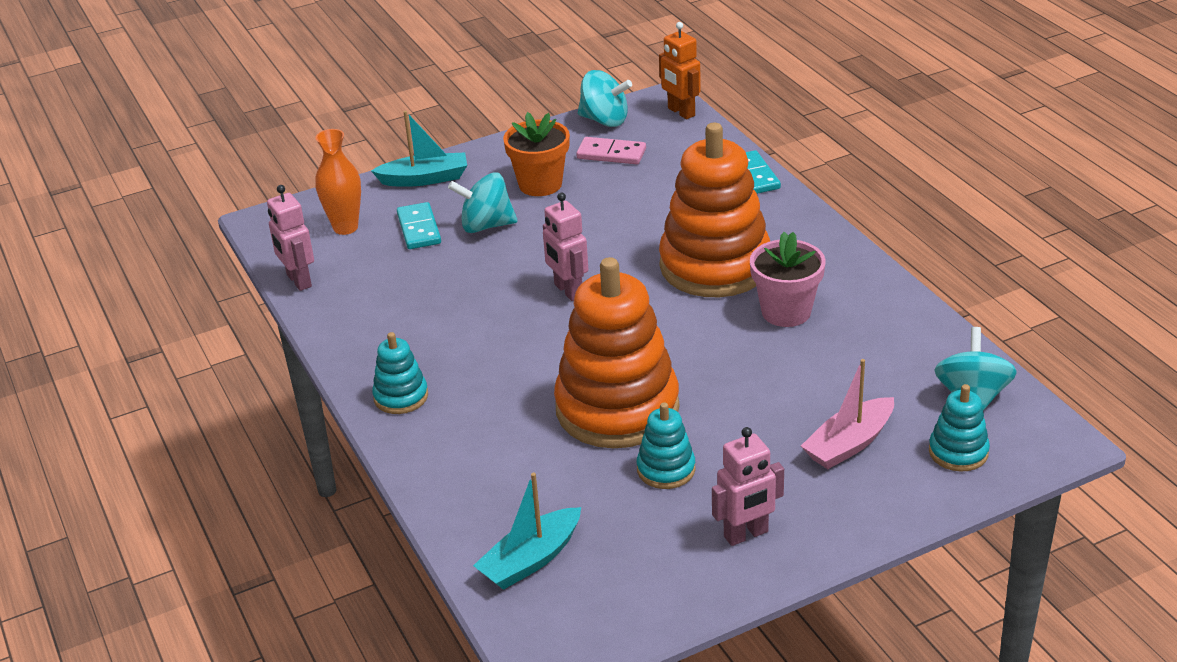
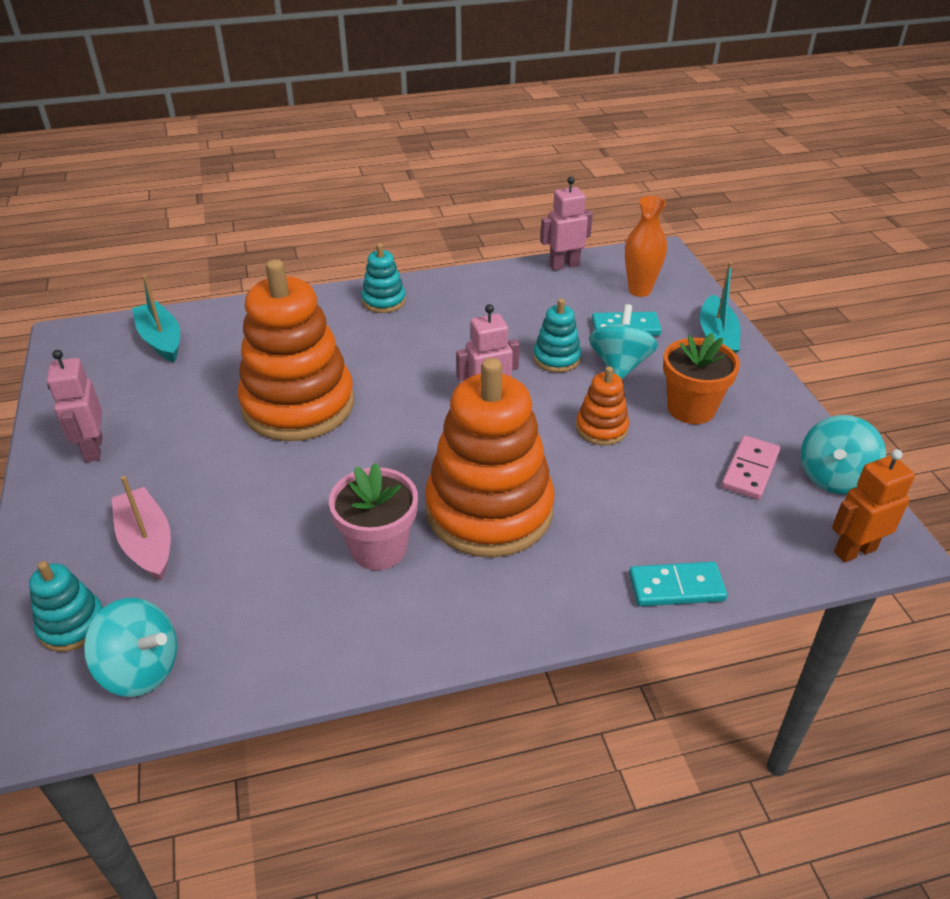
camera: 100 degrees right, 5 degrees up
(585, 225) = (601, 428): none -> orange stacking toy
(666, 469) = (203, 419): turquoise stacking toy -> turquoise stacking toy (556, 358)

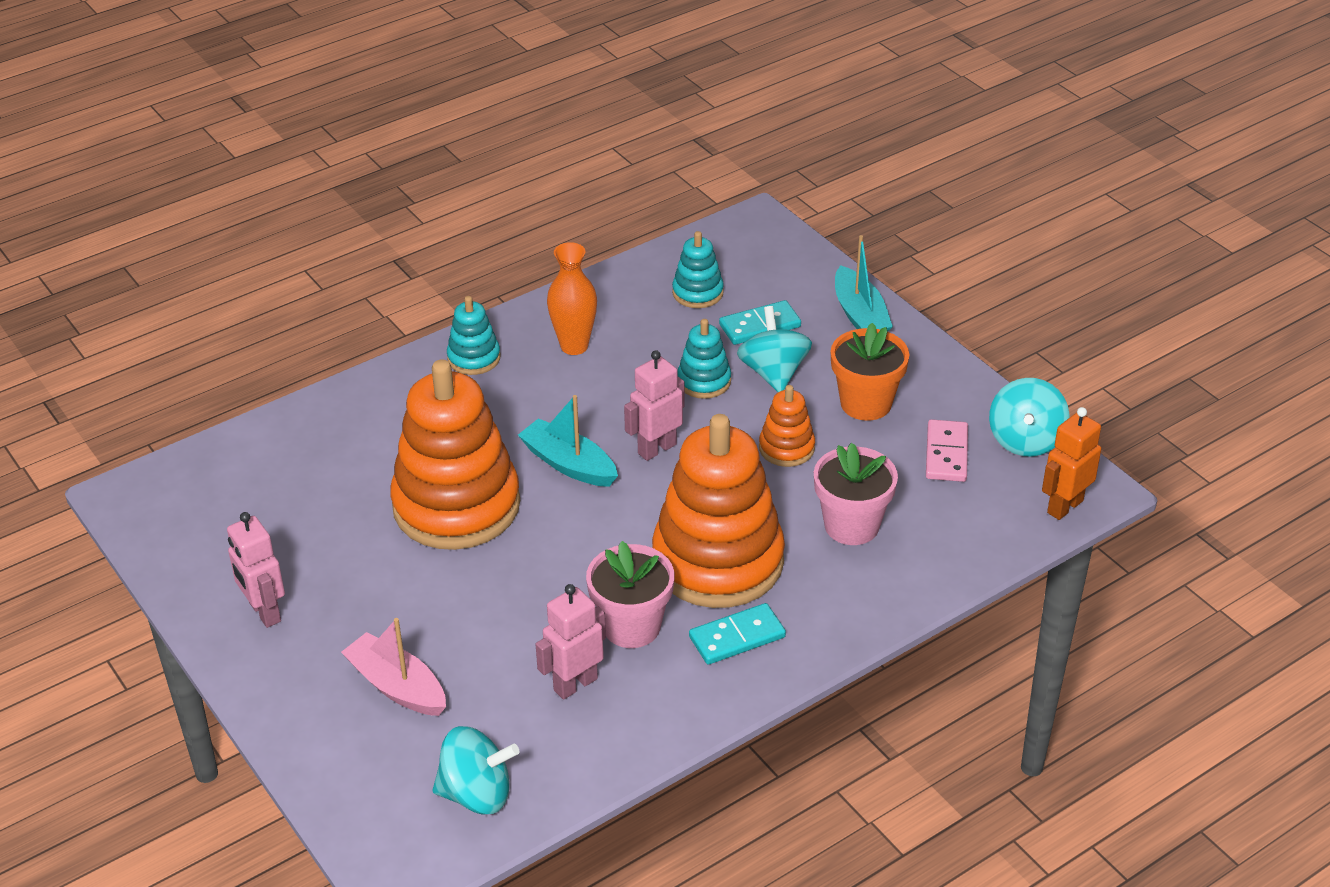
camera: 20 degrees left, 0 degrees up
(72, 625) = (381, 779): turquoise stacking toy -> turquoise stacking toy (697, 293)
(161, 340) = (243, 471): turquoise boat -> turquoise boat (568, 464)
(564, 265) = (655, 262): pink robot -> pink robot (575, 684)
(630, 512) = (851, 525): none -> pink flower pot
(639, 290) = (754, 275): orange vase -> orange vase (574, 346)
(676, 587) = (922, 583): turquoise domino -> turquoise domino (737, 637)

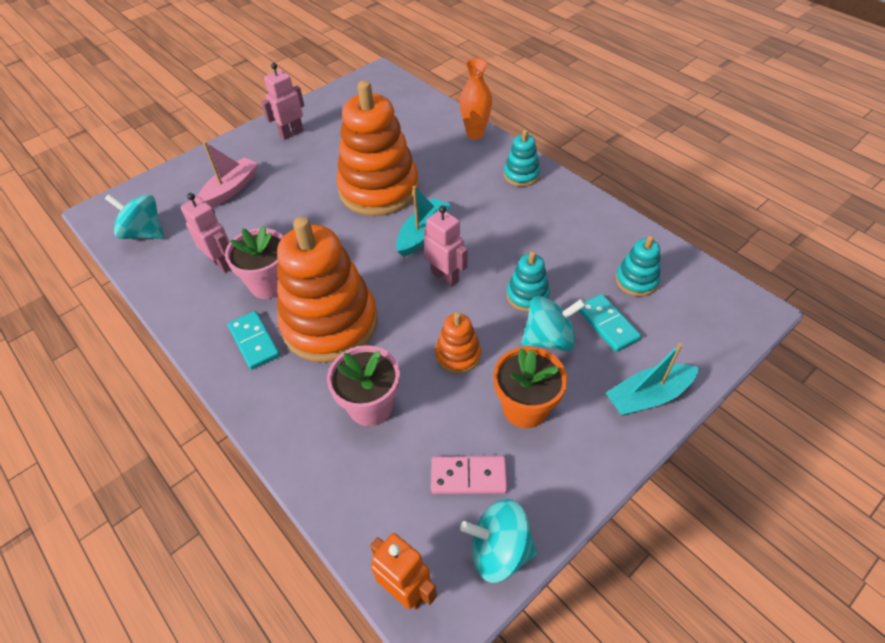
camera: 85 degrees right, 10 degrees up
(476, 794) = (144, 233): turquoise spinning top -> turquoise spinning top turned 120 degrees clockwise
(574, 346) = (548, 220): orange vase -> orange vase (475, 134)

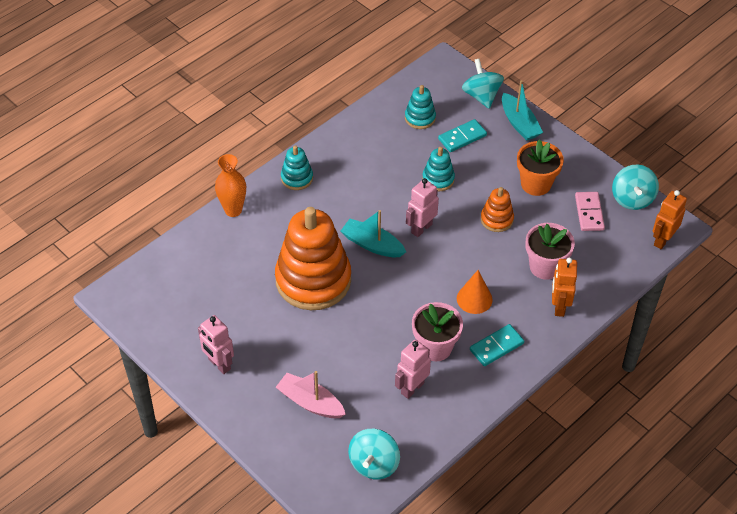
camera: 95 degrees left, 0 degrees up
(300, 416) = (559, 306): none -> orange robot
(330, 323) = (474, 299): orange stacking toy -> orange cone
(549, 339) = (477, 169): turquoise spinning top -> turquoise spinning top (481, 96)

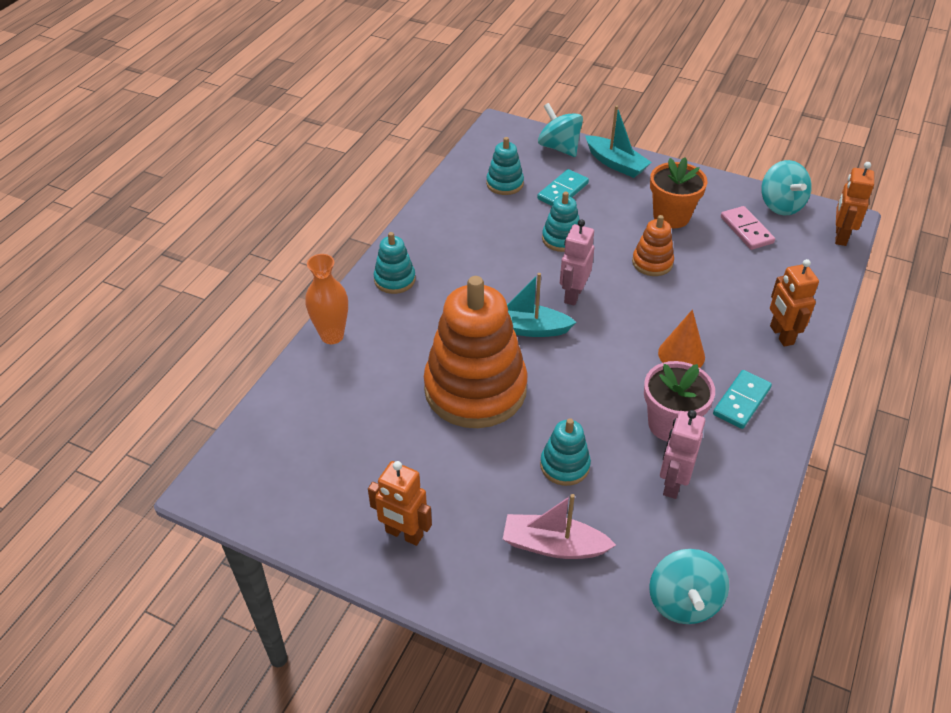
camera: 20 degrees left, 5 degrees down
(219, 364) = (404, 534): pink robot -> orange robot
(346, 353) = (564, 465): none -> turquoise stacking toy
(545, 266) = (737, 297): pink flower pot -> none

